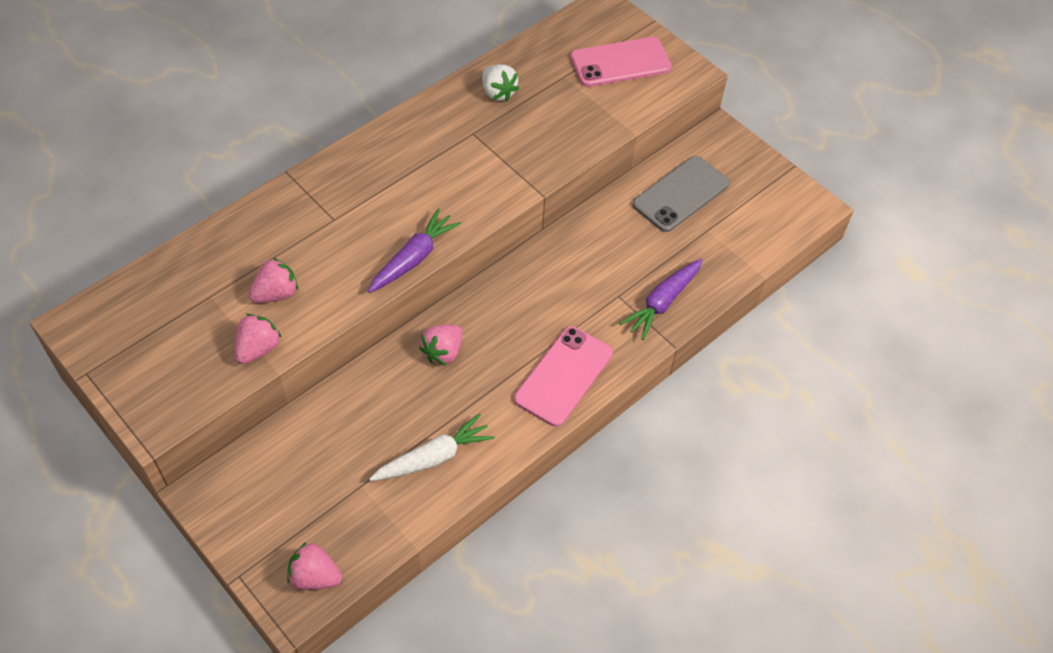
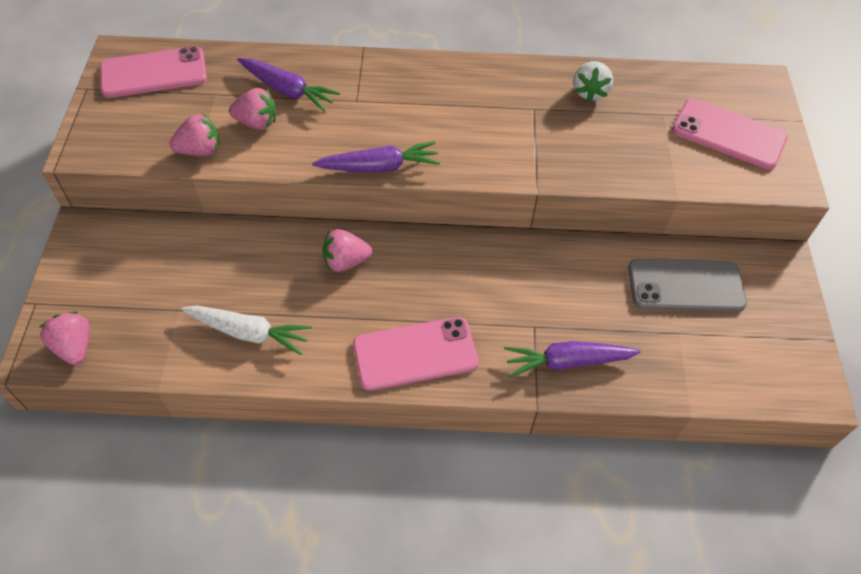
camera: 45 degrees right, 0 degrees up
(131, 317) = (154, 73): none -> pink phone
(268, 250) = (287, 90): none -> purple carrot

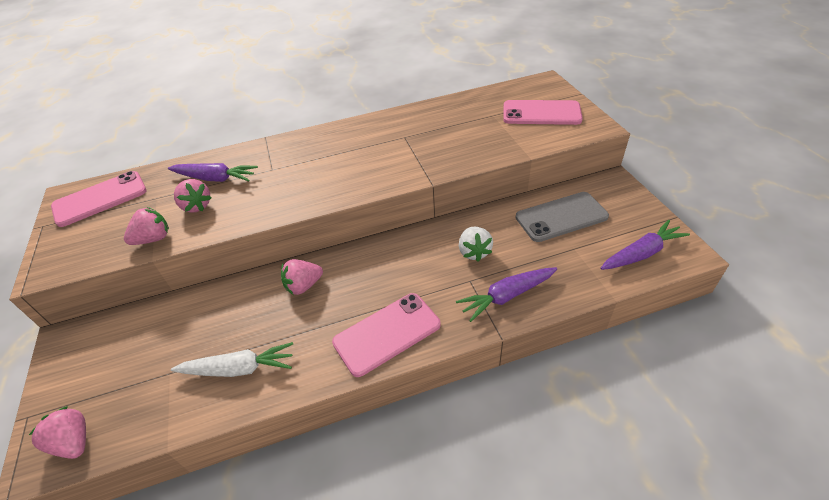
camera: 15 degrees left, 10 degrees down
(257, 123) = (197, 206): pink strawberry -> pink strawberry turned 60 degrees clockwise
(379, 167) = (306, 205): purple carrot -> purple carrot (641, 253)
(590, 92) = (438, 117): white strawberry -> white strawberry (474, 252)

